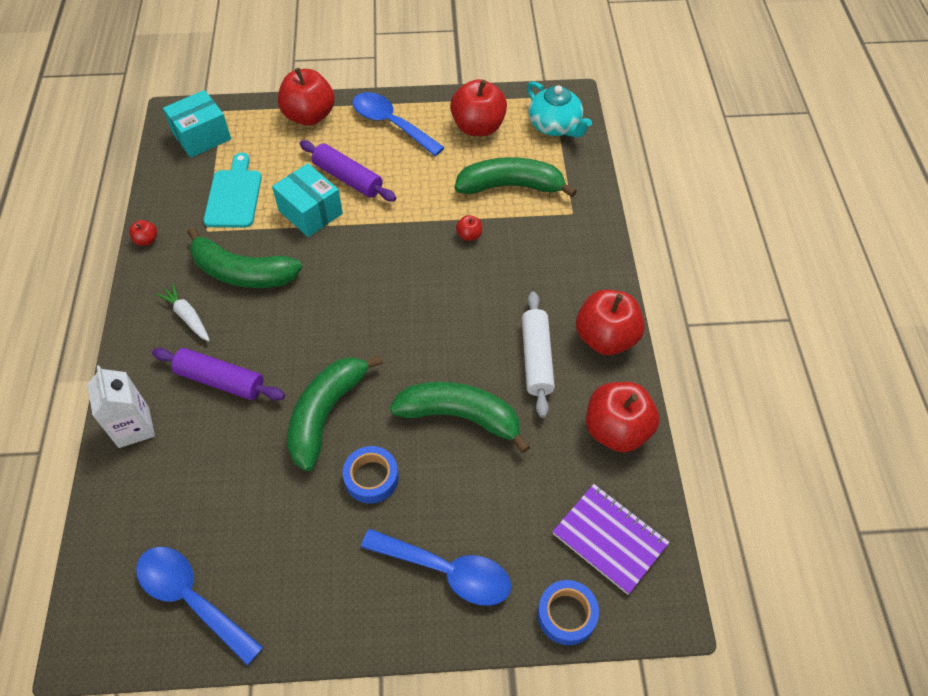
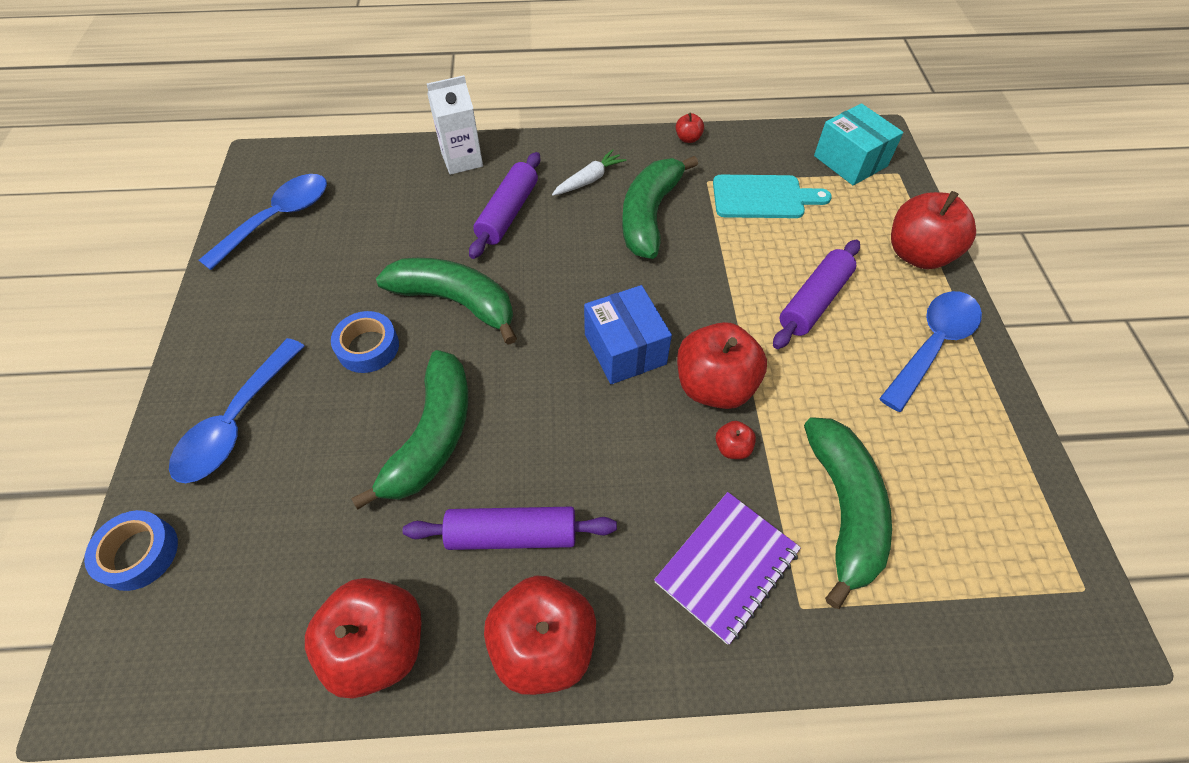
camera: 90 degrees right, 0 degrees up
(310, 212) = (748, 267): turquoise box -> none
(384, 293) = (625, 349): none -> blue box
(478, 127) = (963, 462): red apple -> red apple (714, 386)
(536, 359) = (512, 534): white rolling pin -> purple rolling pin
(555, 126) = (1008, 591): turquoise teapot -> none
(609, 539) = (217, 618): purple notebook -> purple notebook (727, 567)

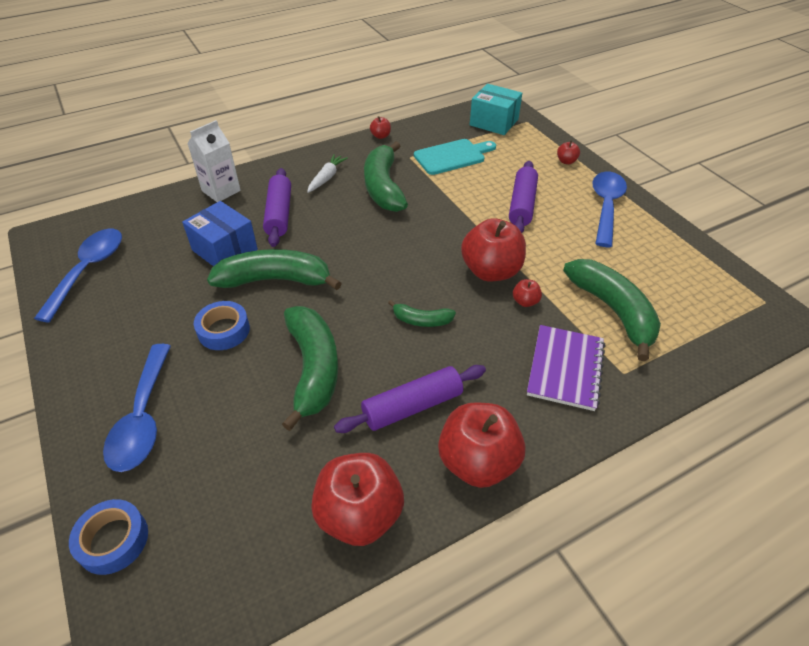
camera: 25 degrees left, 10 degrees down
(589, 422) = (422, 320): none -> green banana
(625, 349) = (418, 269): blue box -> blue box (225, 250)
(917, 254) = (566, 161): red apple -> red apple, size x0.43

